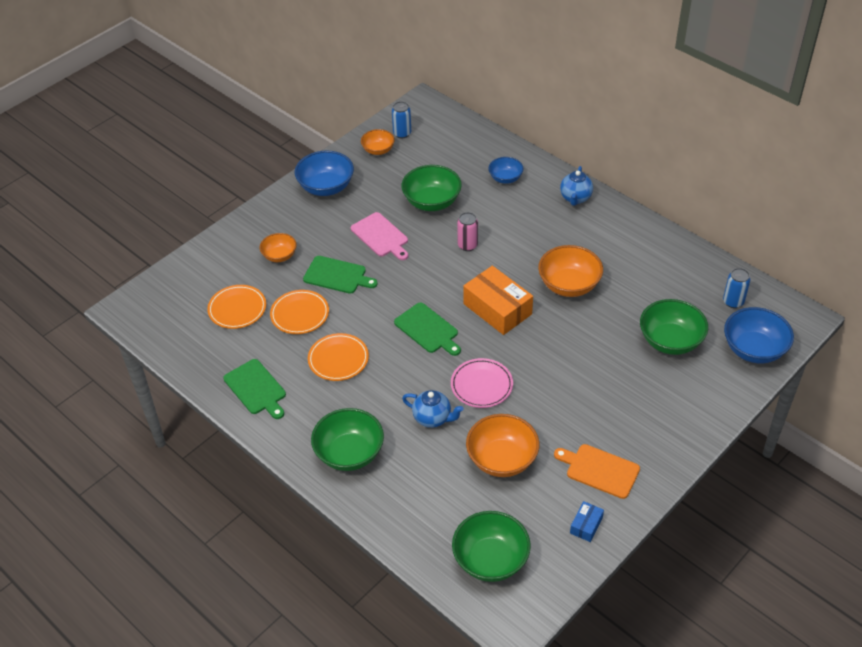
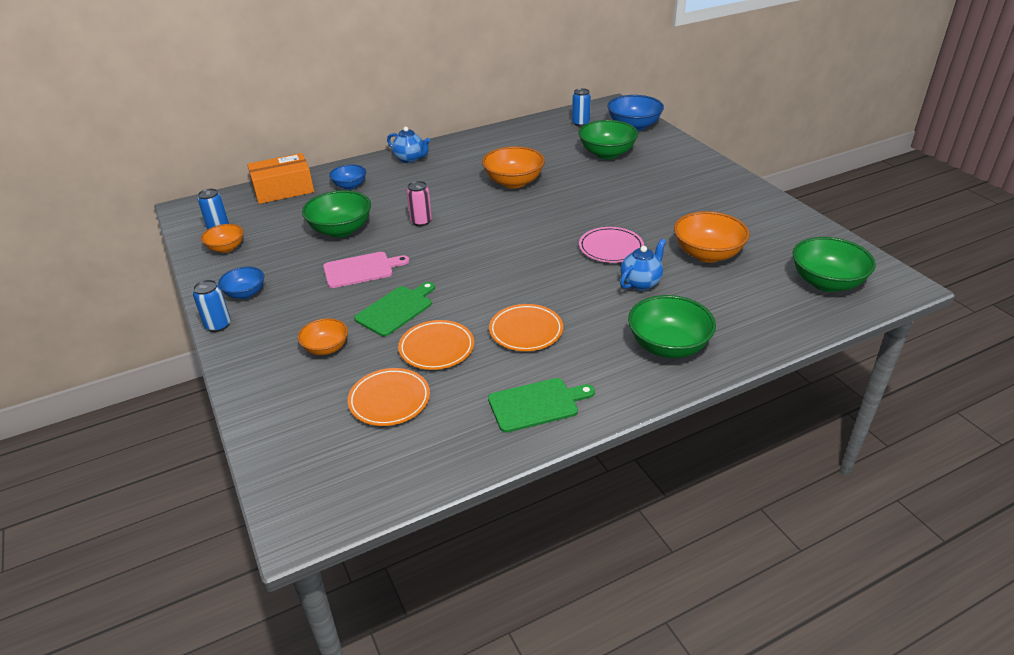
camera: 70 degrees left, 10 degrees down
(285, 191) = (218, 325): none -> blue can
(326, 187) = (245, 293): blue bowl -> blue bowl, size x0.59
(428, 330) = (519, 265): green cutting board -> none
(497, 309) = (518, 222): orange box -> orange box (283, 189)
(586, 525) = (794, 227): blue box -> none
(599, 470) = (734, 210): orange cutting board -> none

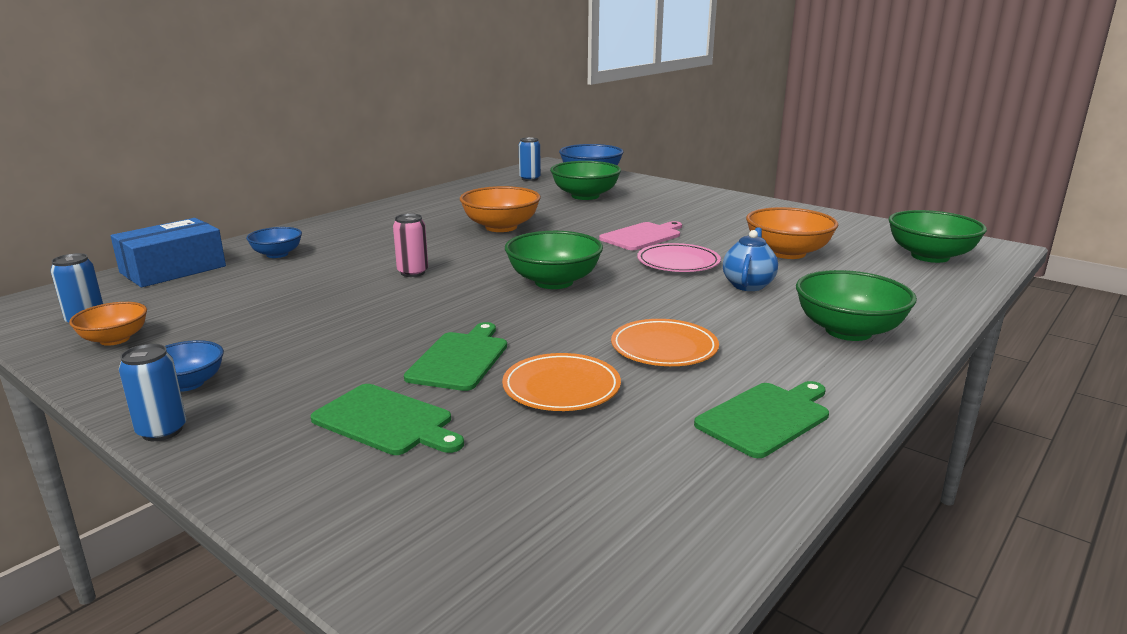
camera: 25 degrees left, 15 degrees down
(283, 189) = (173, 269): orange box -> blue box
(326, 348) = (386, 421): orange bowl -> green cutting board
(341, 230) = (299, 295): green bowl -> green bowl (554, 282)
(361, 270) = (367, 328): pink cutting board -> pink cutting board (643, 236)
(389, 400) = (550, 460): orange plate -> none
(410, 159) = (344, 224): blue teapot -> none

